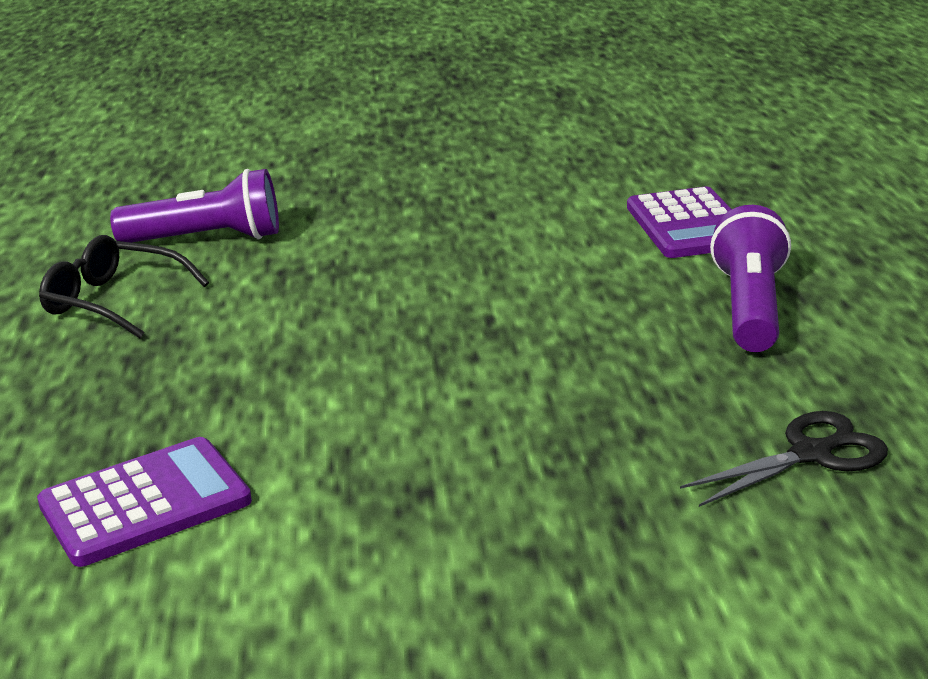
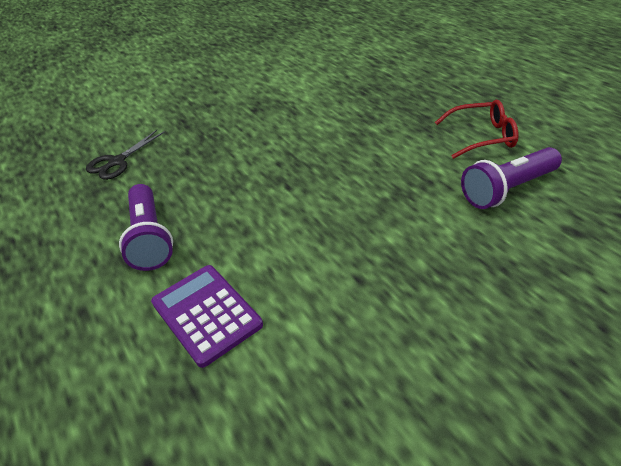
camera: 155 degrees right, 15 degrees up
(112, 301) = (483, 136): black glasses -> red glasses
(145, 503) = (341, 80): purple calculator -> none

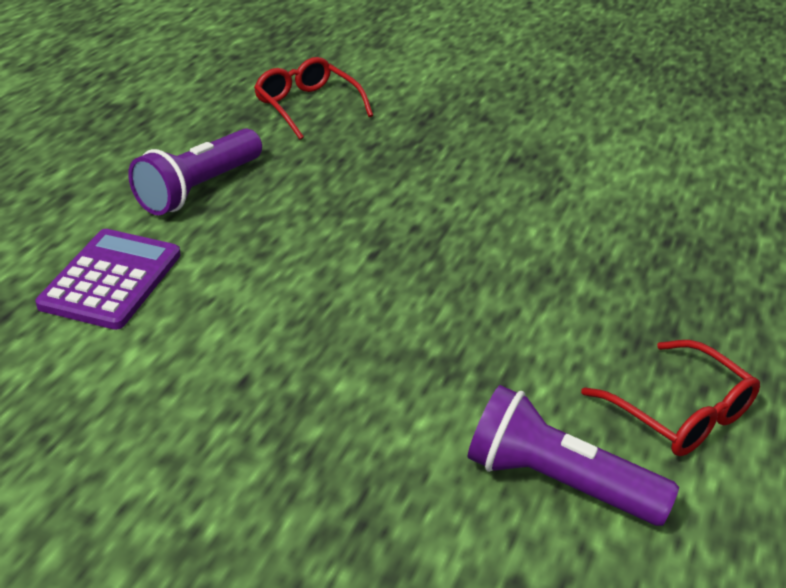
camera: 50 degrees right, 5 degrees down
(117, 162) = (306, 106): black scissors -> red glasses

